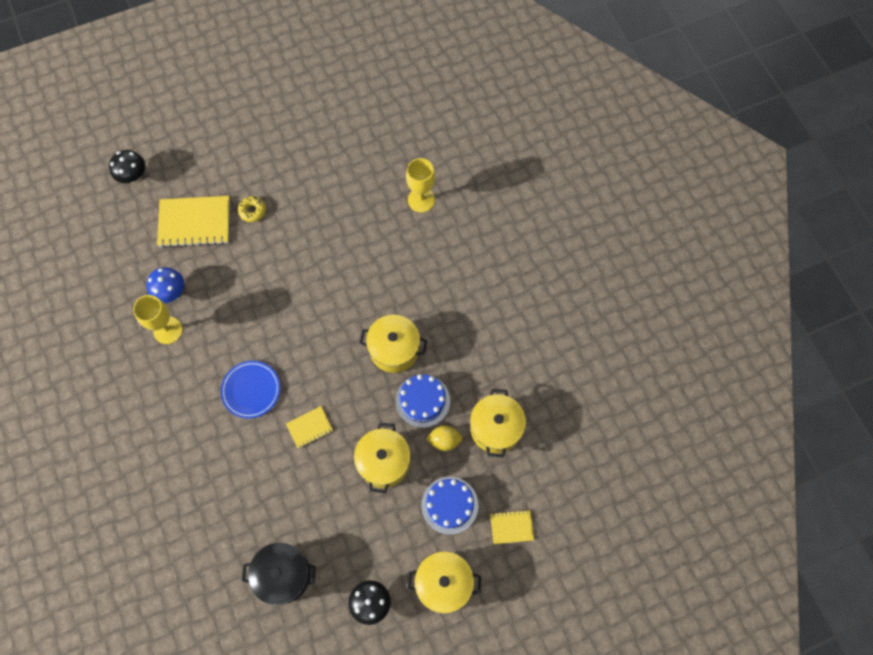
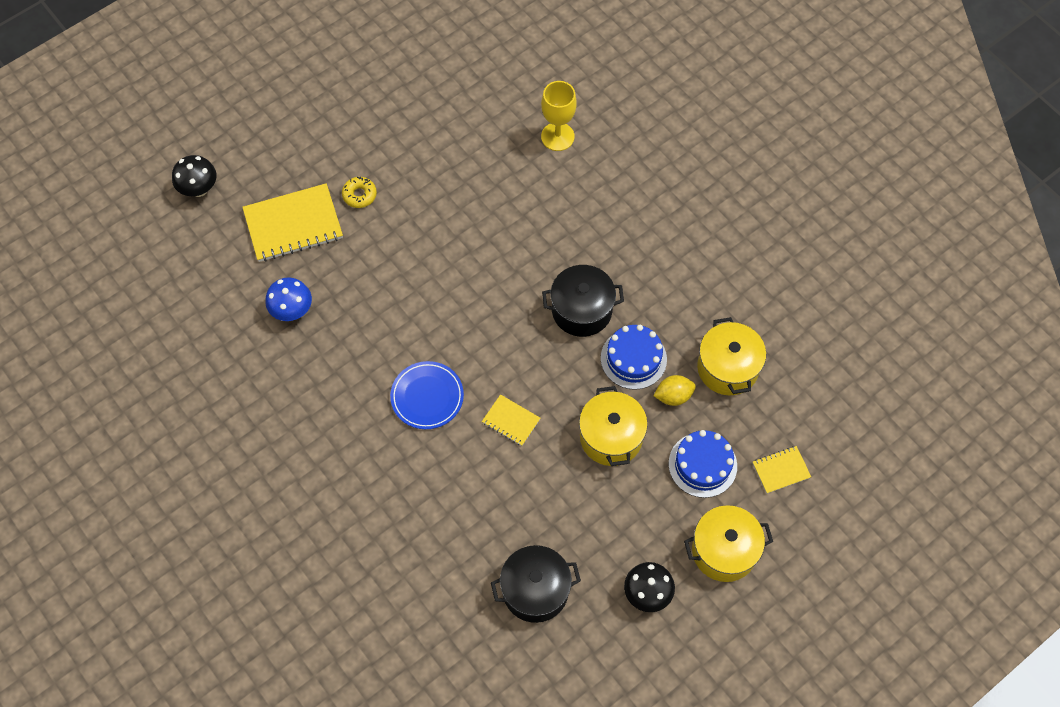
camera: 15 degrees left, 5 degrees down
(168, 330) = (302, 354): yellow goblet -> none
(309, 427) = (511, 421): yellow notebook -> yellow notebook turned 75 degrees clockwise
(394, 349) = (582, 310): yellow pot -> black pot

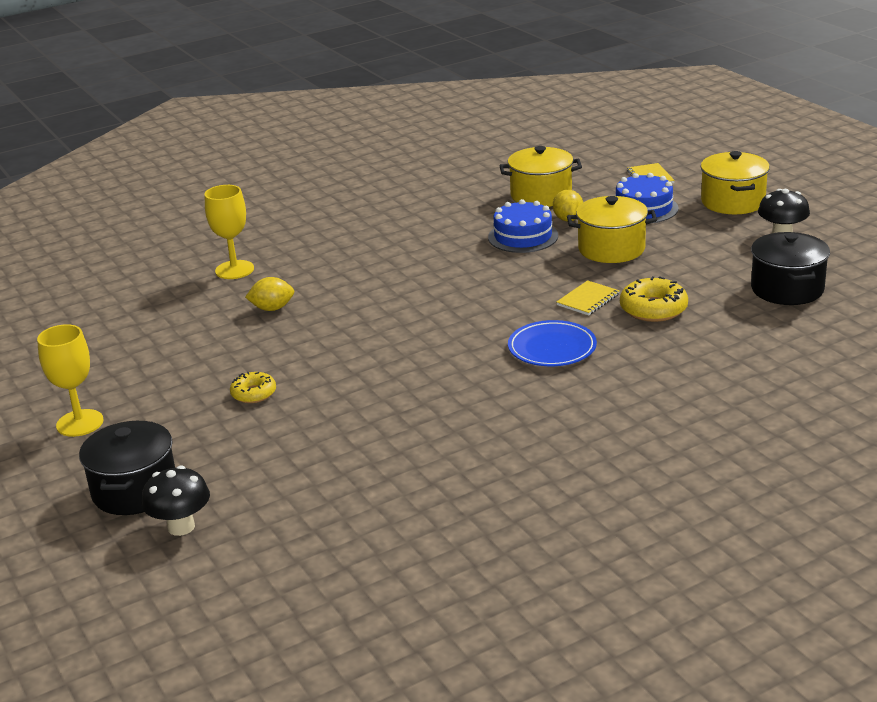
camera: 80 degrees left, 35 degrees down
(292, 311) = (411, 443): blue mushroom -> none
(293, 224) = (277, 443): yellow notebook -> none
(321, 95) = (80, 423): none -> yellow goblet
(490, 179) = (272, 308): none -> yellow lemon
(495, 475) = (653, 309): none -> yellow donut
(582, 310) = (460, 261): black pot -> black pot (135, 490)

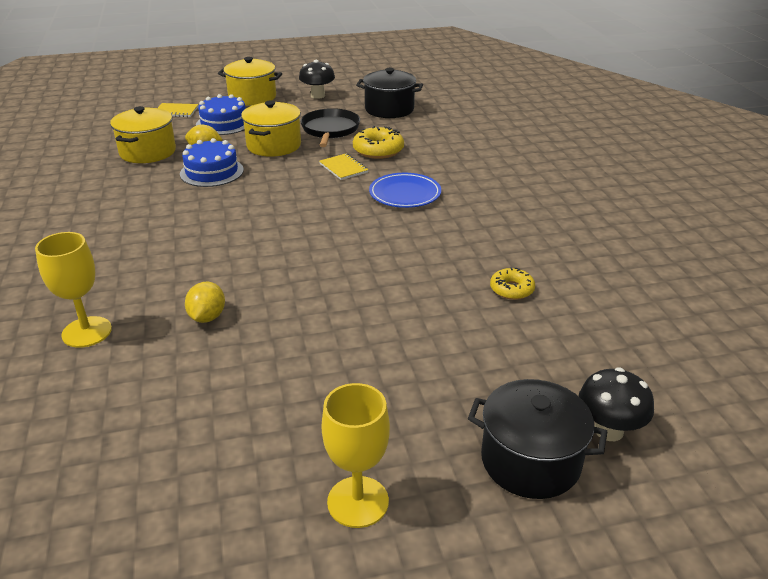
camera: 75 degrees left, 5 degrees up
(253, 393) = (376, 351): yellow donut -> yellow donut (511, 289)
(684, 268) = (330, 130): none -> black pan

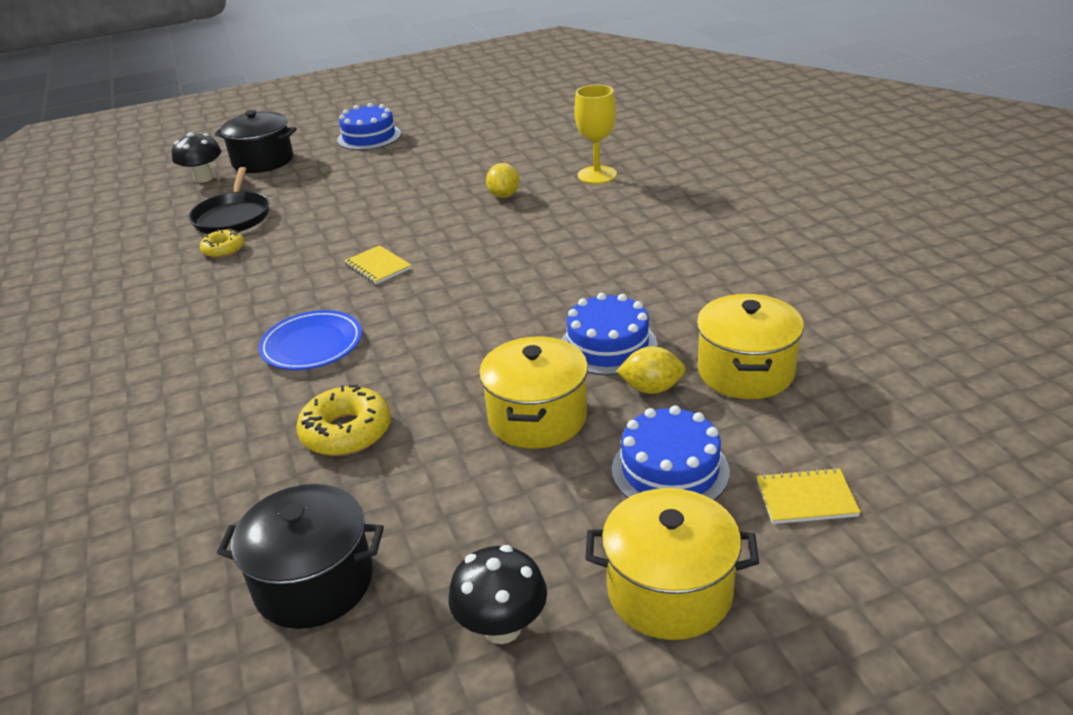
camera: 175 degrees right, 0 degrees up
(330, 130) = (443, 480): black pan -> black pan (233, 217)
(343, 168) = (404, 381): yellow notebook -> yellow notebook (378, 266)
(358, 502) = (369, 137): yellow goblet -> blue cake

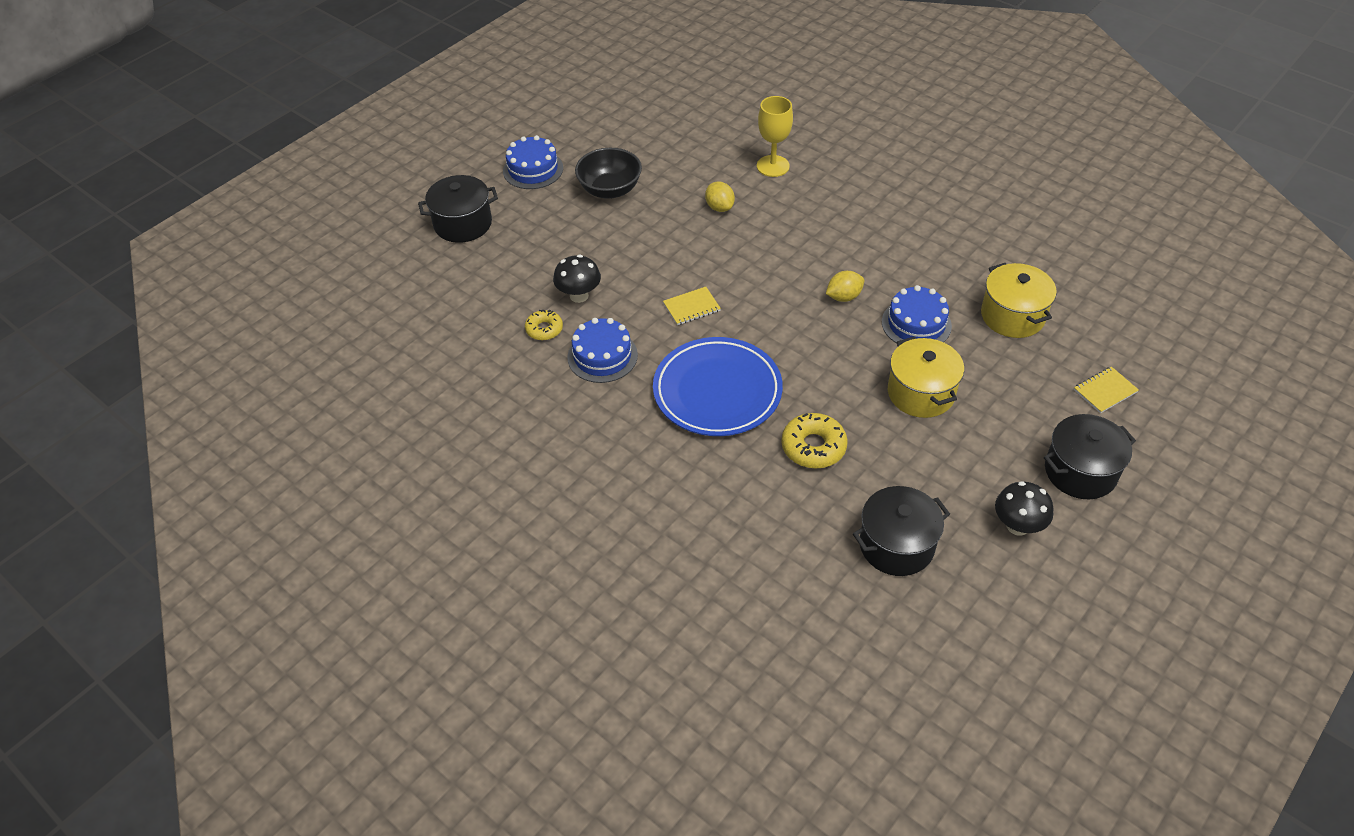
camera: 30 degrees left, 15 degrees up
(203, 178) = (428, 259): black mushroom -> black mushroom (579, 295)
(233, 217) = (511, 294): black pan -> none
(312, 345) = (717, 391): blue plate -> blue plate, size x1.64
(378, 266) = (691, 307): yellow notebook -> yellow notebook turned 45 degrees counterclockwise
(417, 163) = (610, 190): none -> black bowl
(651, 388) = (969, 348): yellow lemon -> yellow lemon (843, 297)
(669, 591) = (1080, 471): yellow pot -> black pot
(670, 470) = (1024, 400): blue cake -> blue cake (602, 356)

